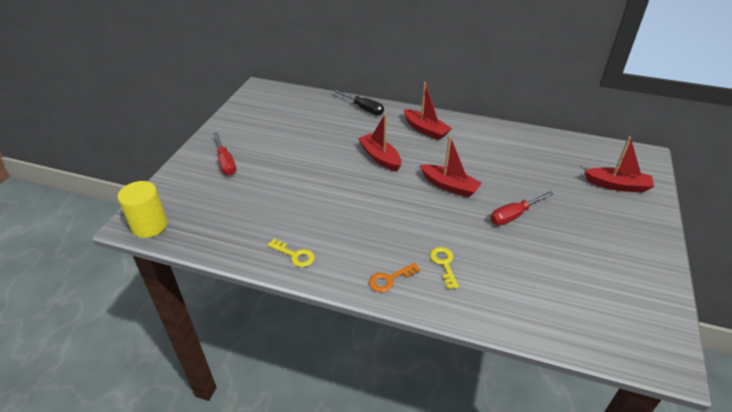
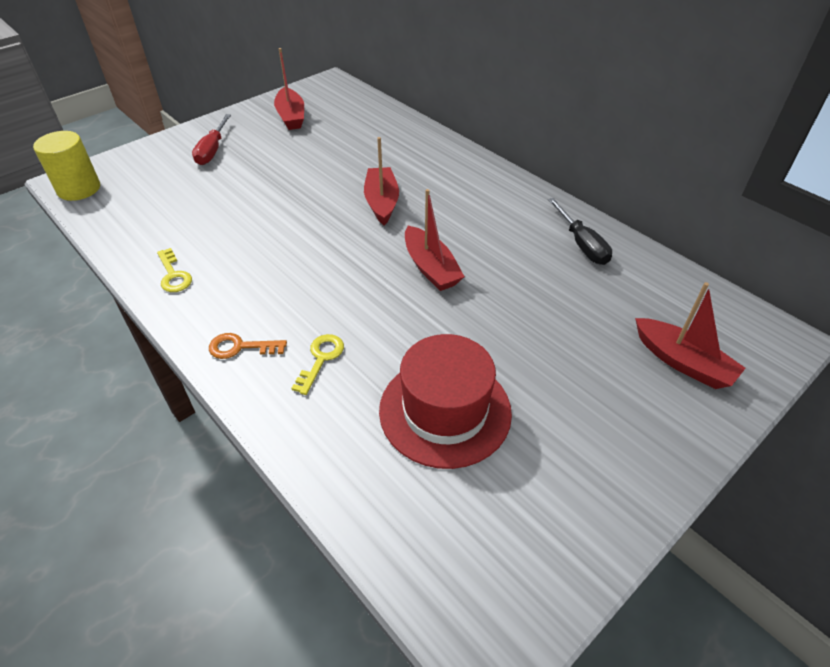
camera: 30 degrees right, 5 degrees up
(363, 108) = (423, 139): black screwdriver -> black screwdriver (582, 244)
(425, 130) = (474, 188): red boat -> red boat (291, 116)
(514, 215) = (477, 339): red screwdriver -> none
(537, 261) = (445, 411): none -> red hat

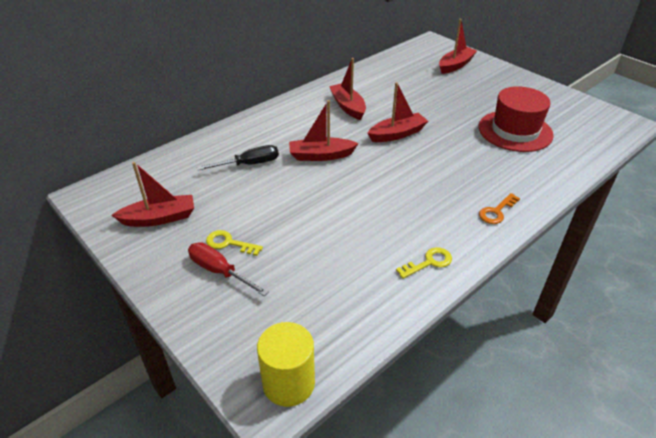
camera: 90 degrees left, 5 degrees down
(212, 150) = (219, 271): red screwdriver -> red screwdriver turned 150 degrees counterclockwise
(240, 347) = (496, 211): orange key -> orange key turned 45 degrees clockwise
(321, 359) = (494, 175): yellow key -> yellow key (229, 243)
(500, 225) = (348, 107): none -> red boat
(582, 244) = (366, 81): black screwdriver -> black screwdriver (249, 164)

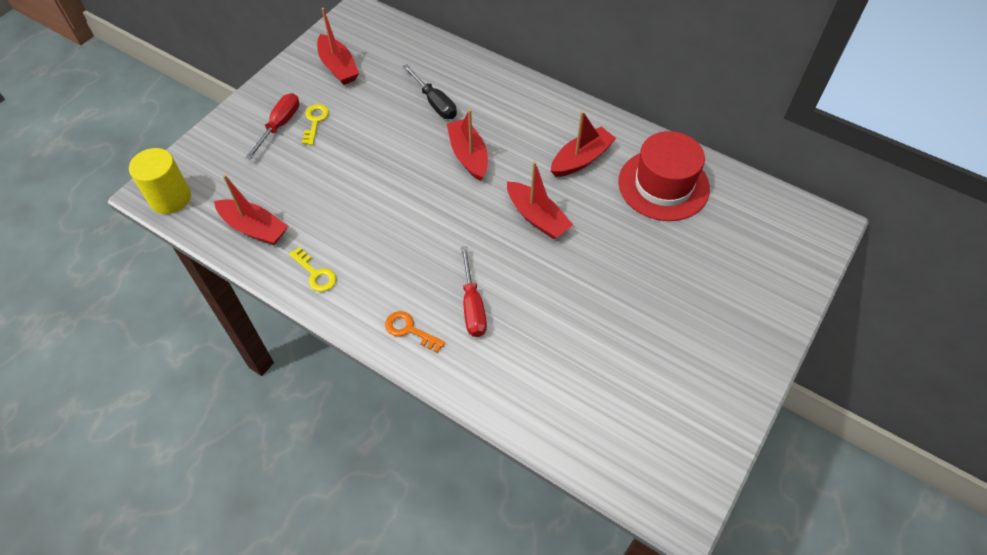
camera: 75 degrees right, 15 degrees up
(455, 65) = (757, 263): red boat -> red boat (254, 228)
(476, 176) = (472, 306): none -> red screwdriver
(515, 131) = (594, 347): red hat -> red hat (663, 185)

